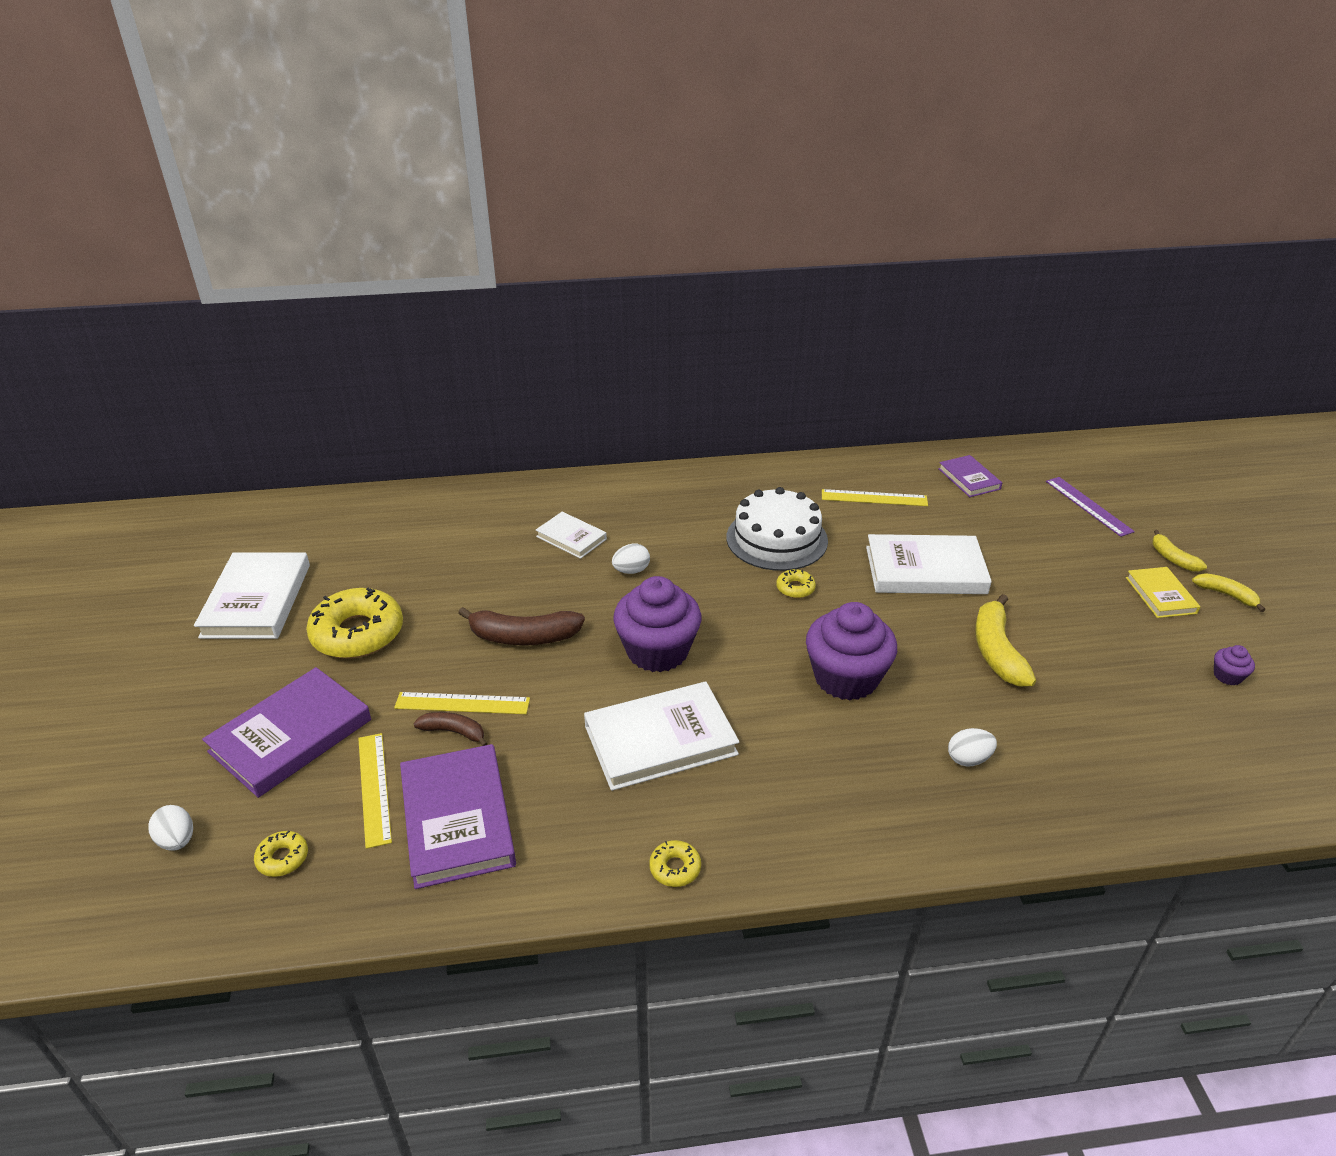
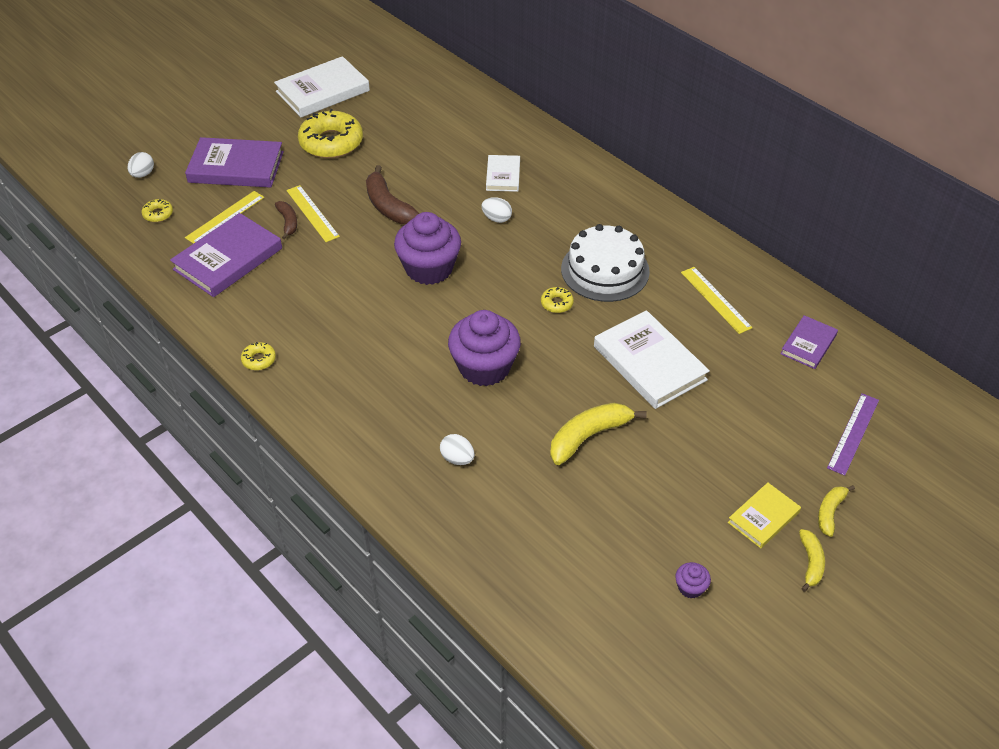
camera: 55 degrees right, 10 degrees up
(660, 740) = (352, 307): white book -> none

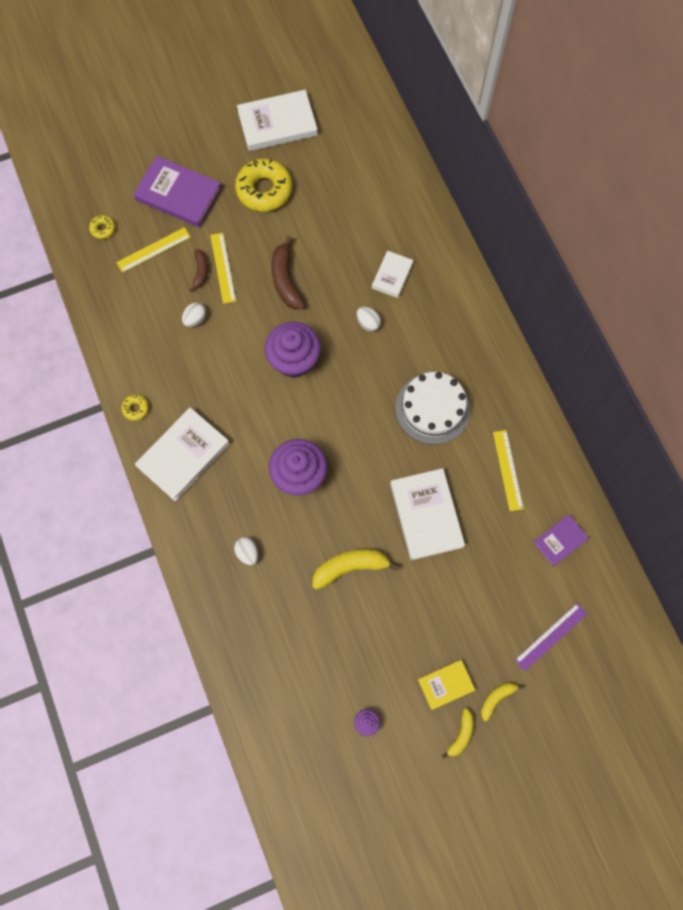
camera: 20 degrees right, 25 degrees up
(143, 174) = (103, 179): white egg -> white egg (195, 319)
(228, 259) = (143, 296): purple book -> none
(336, 387) = (183, 455): none -> white book
(557, 303) = (379, 430): yellow donut -> none

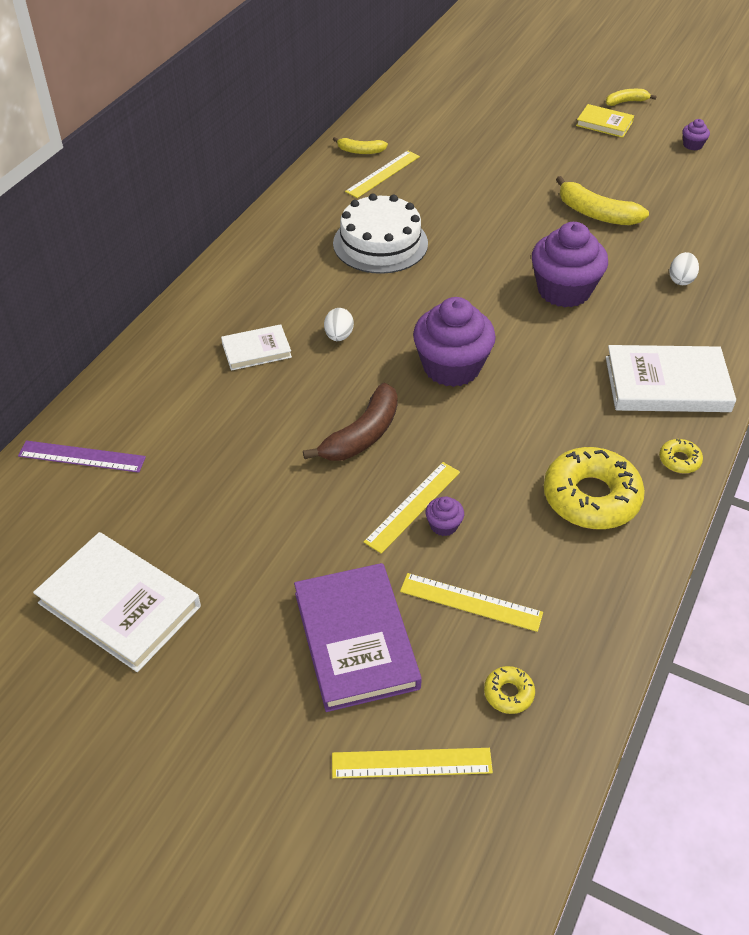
camera: 130 degrees left, 25 degrees down
(111, 175) = (411, 763): none -> yellow ruler
(195, 319) = (510, 484): white egg -> none
(201, 271) = (443, 525): brown banana -> purple cupcake
(264, 190) = (251, 543): yellow donut -> yellow donut (591, 497)
(426, 515) = (488, 197): white book -> none
(496, 698) = (576, 99): yellow banana -> yellow banana (360, 151)
(551, 636) = (492, 96): purple ruler -> purple ruler (82, 456)
(560, 541) = (409, 123): purple book -> none

